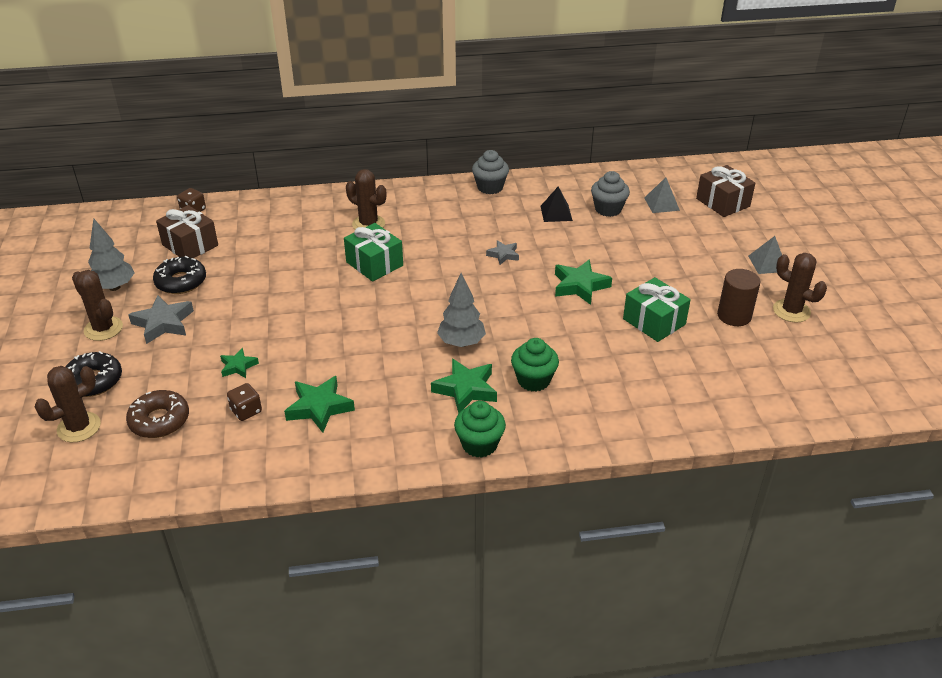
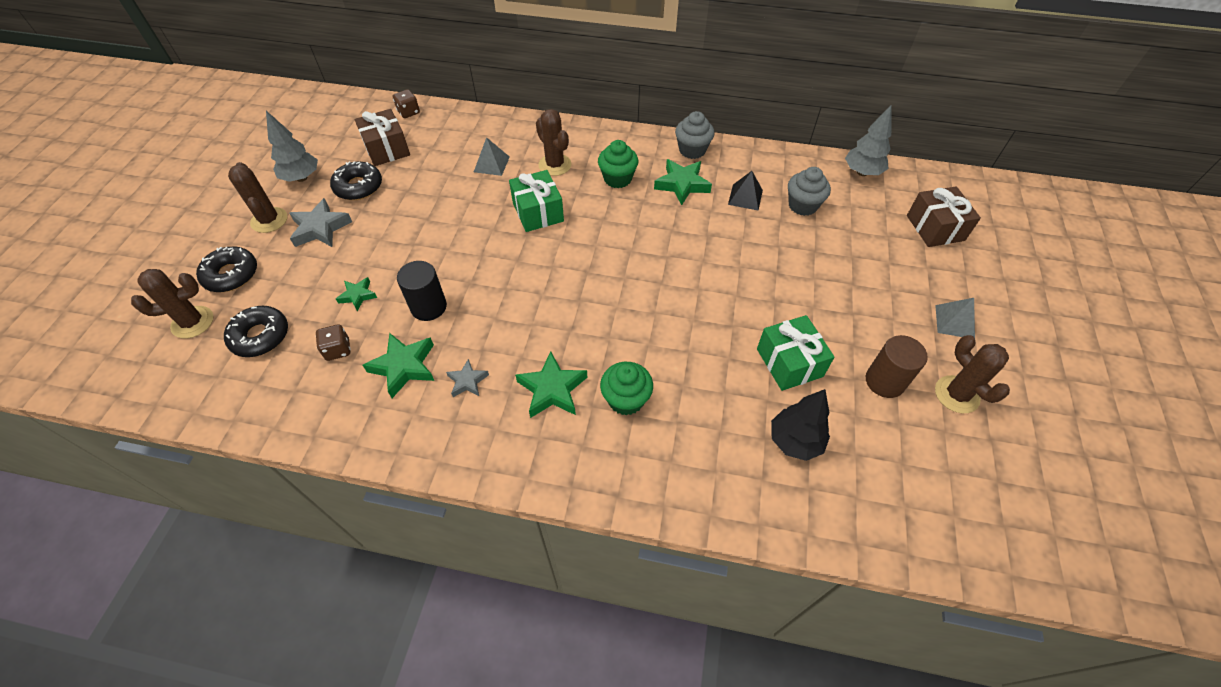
camera: 20 degrees right, 15 degrees up
(159, 420) = (260, 336): brown donut -> black donut
(314, 358) = (428, 307): none -> black cylinder
(461, 343) = (575, 330): grey tree -> grey tree (862, 172)
(479, 444) = (532, 464): green cupcake -> green cupcake (617, 179)
(503, 255) = (668, 234): grey star -> grey star (467, 381)
(580, 286) = (729, 293): green star -> green star (682, 184)
(661, 204) = (864, 213): grey pyramid -> grey pyramid (491, 164)
(685, 372) = (794, 441): none -> black tree

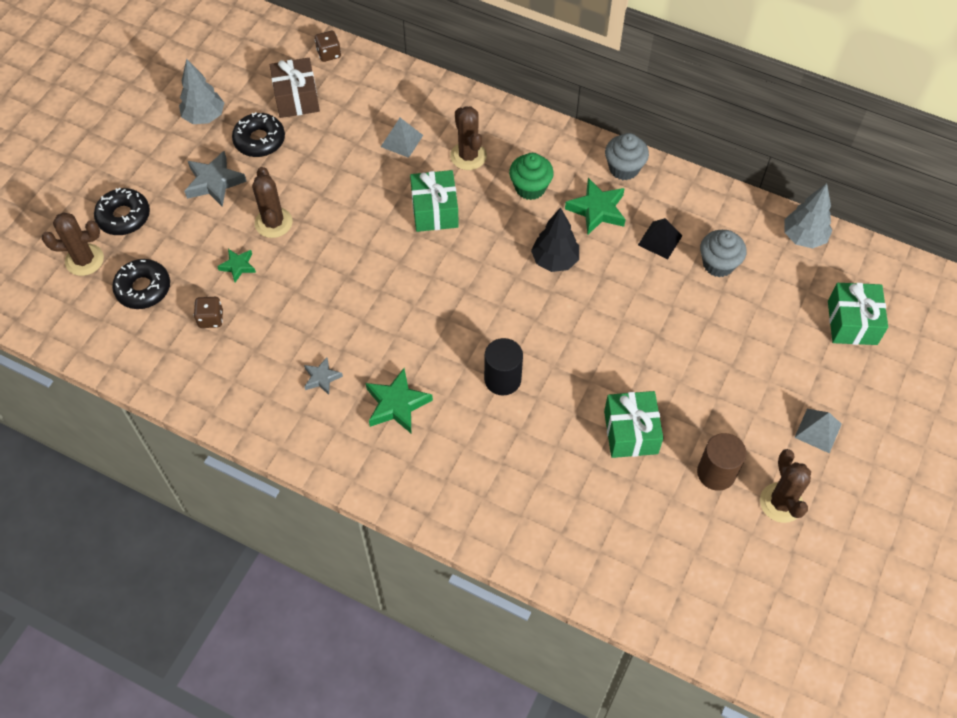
camera: 15 degrees right, 5 degrees up
(269, 220) = (166, 162): brown cactus -> brown cactus (273, 223)
(404, 366) = (267, 350): green star -> none
(428, 307) = (302, 294): black cylinder -> black cylinder (502, 379)
(626, 399) = (461, 430): green cupcake -> none
(794, 441) = (604, 507): black tree -> black tree (554, 260)
(935, 228) = (852, 323): brown gift -> green gift

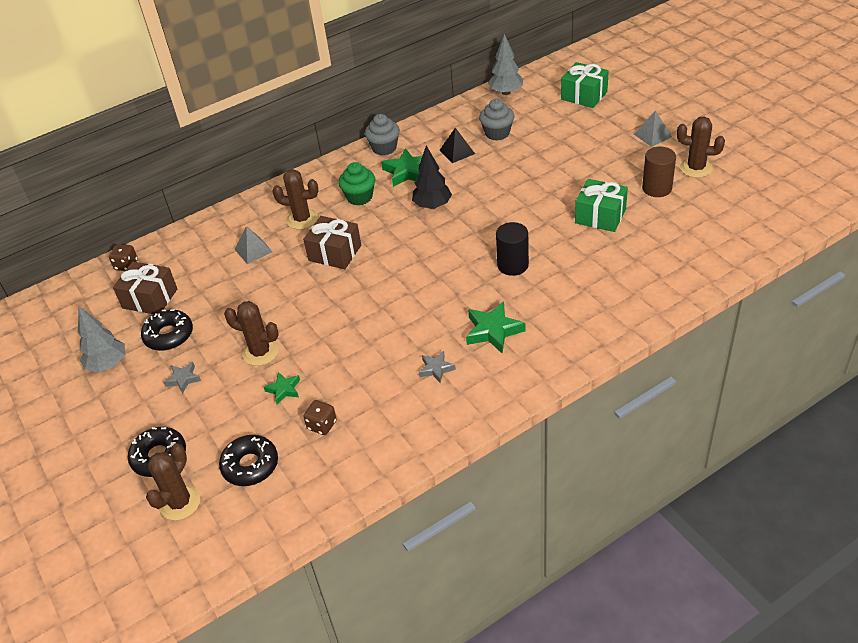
camera: 55 degrees left, 15 degrees down
(214, 182) = (183, 379): grey star -> grey star, size x0.59
(434, 211) = (335, 253): green gift -> brown gift

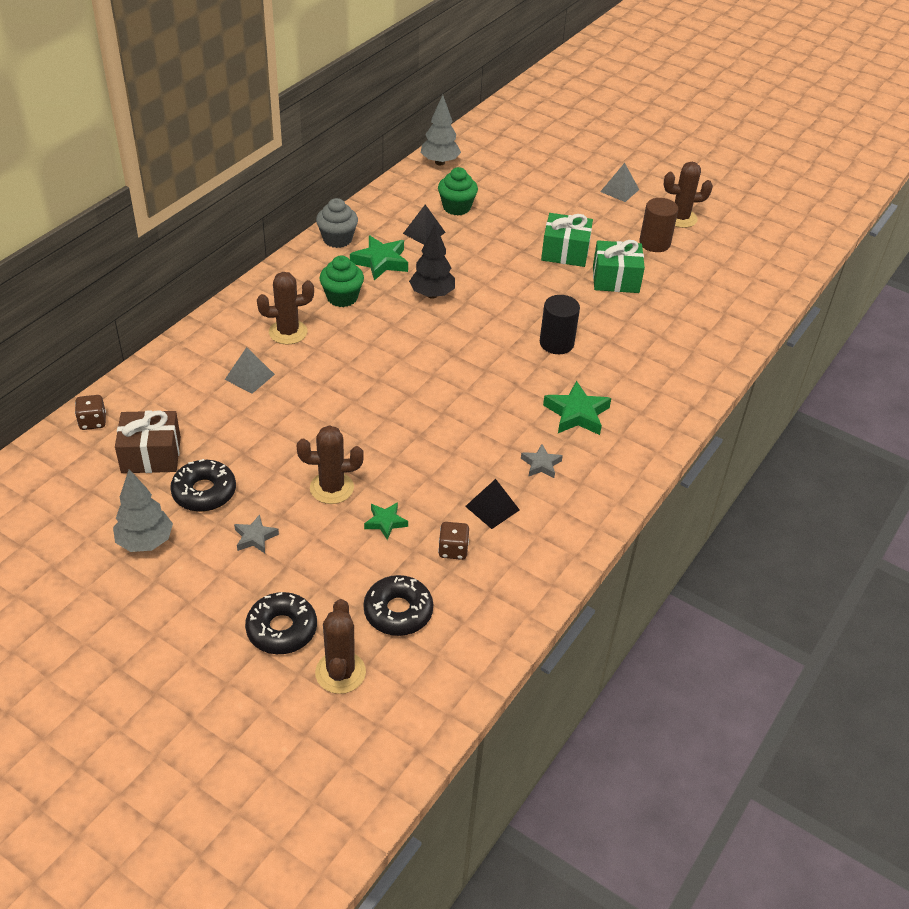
camera: 30 degrees left, 0 degrees up
(335, 253) = (351, 363): brown gift -> none
(374, 397) = (492, 508): none -> black pyramid
(497, 133) = (456, 207): grey cupcake -> green cupcake
(584, 95) = (526, 157): green gift -> green gift (565, 252)

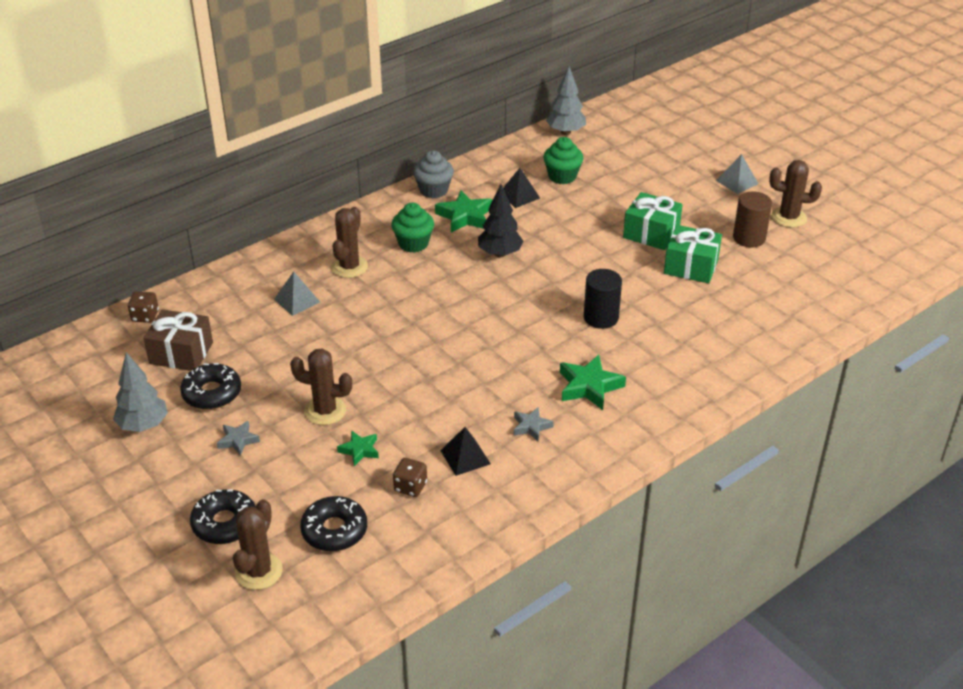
camera: 20 degrees right, 5 degrees down
(288, 332) = (349, 267): brown cactus -> brown cactus turned 75 degrees counterclockwise

